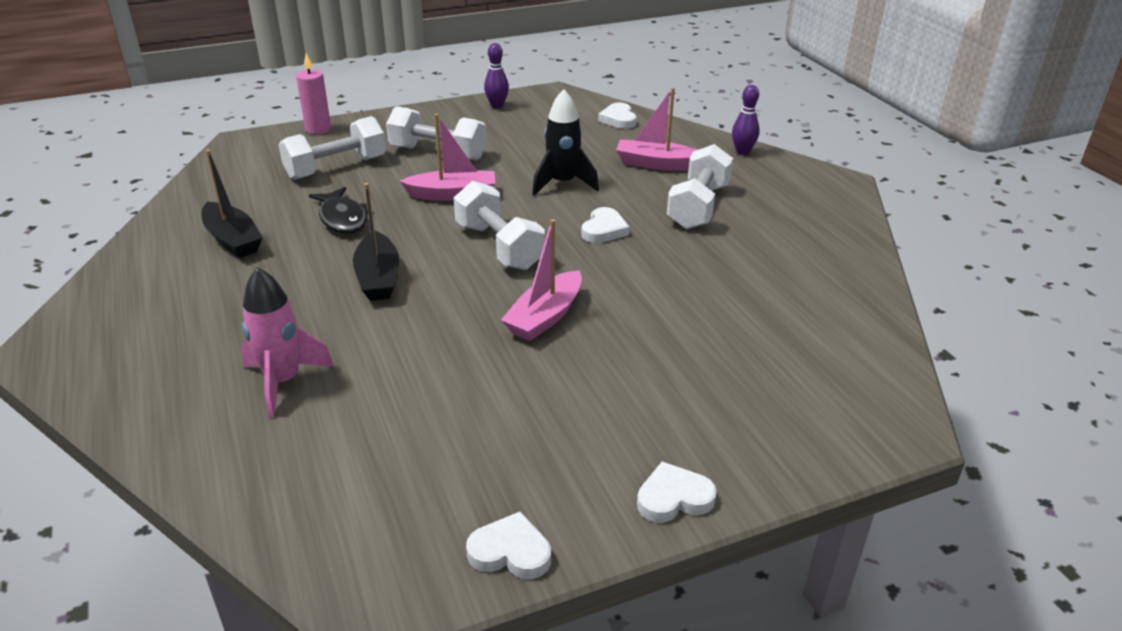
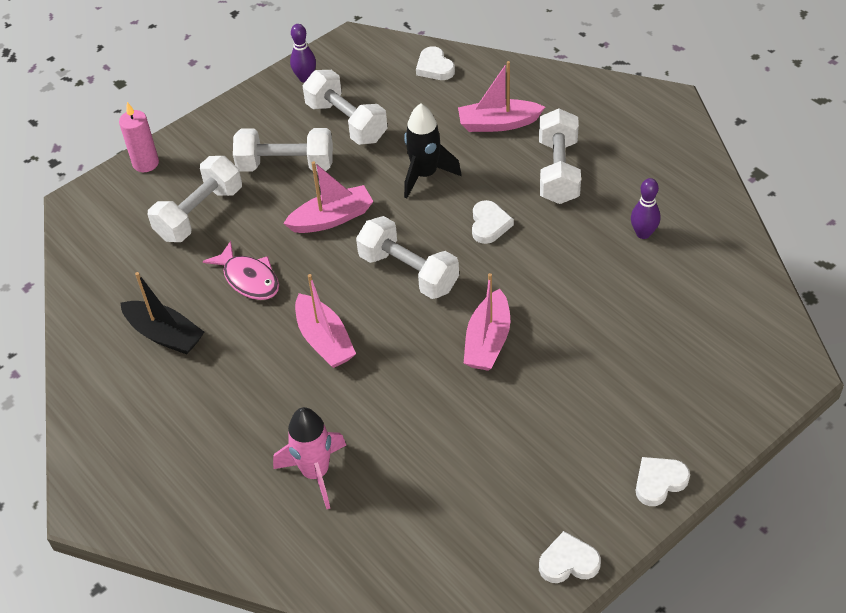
camera: 15 degrees left, 15 degrees up
(343, 219) = (249, 279): black fish -> pink fish
(378, 277) = (324, 340): black boat -> pink boat
(513, 137) = (346, 122): none -> white dumbbell
(742, 152) = (569, 84): purple bowling pin -> purple bowling pin (643, 233)

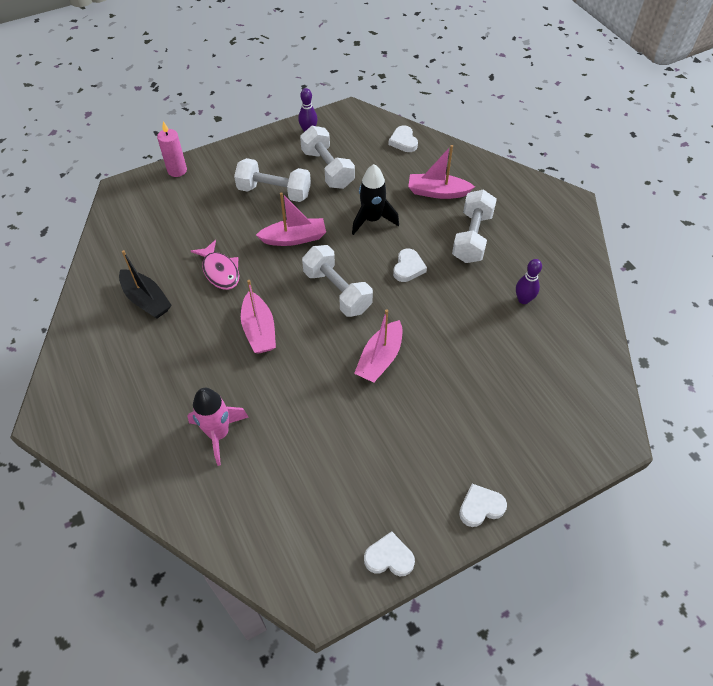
camera: 10 degrees right, 5 degrees up
(199, 214) = (202, 215): white dumbbell -> none

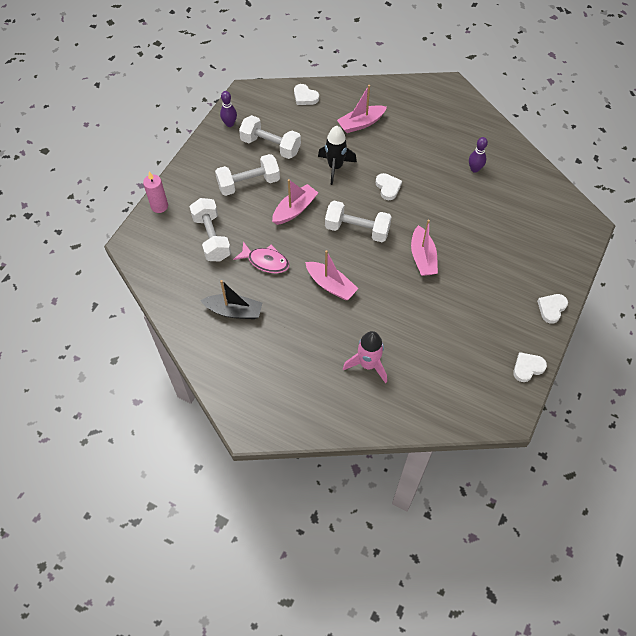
camera: 35 degrees left, 5 degrees up
(472, 237) = (410, 144): white dumbbell -> white dumbbell (212, 238)

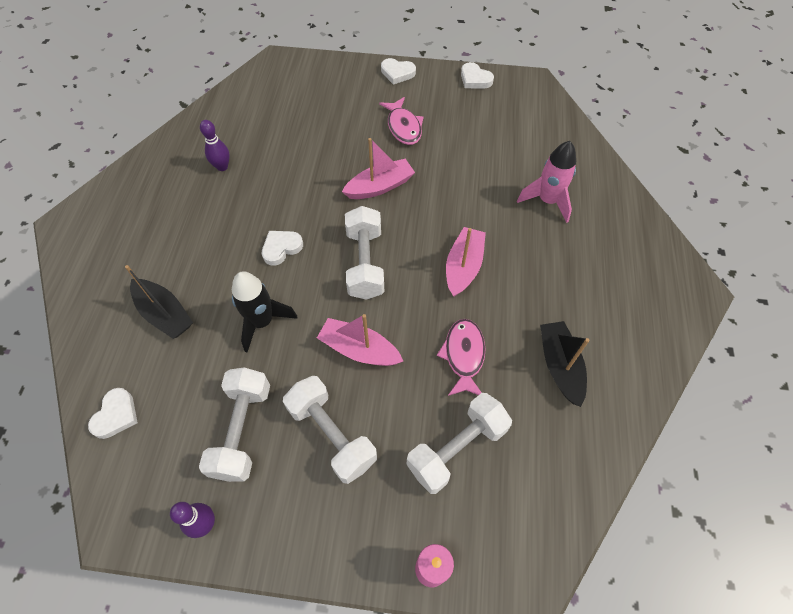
camera: 110 degrees left, 0 degrees up
(361, 123) = (164, 314): pink boat -> black boat
(481, 292) = (403, 127): none -> pink fish

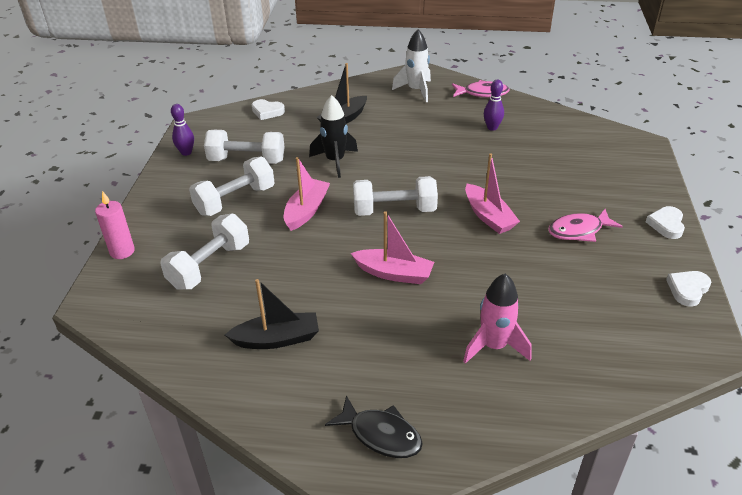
camera: 90 degrees right, 20 degrees down
(116, 232) = (416, 91): none -> white rocket
(281, 248) = (407, 164): white heart -> none
(456, 448) = (209, 266): white dumbbell -> white dumbbell turned 75 degrees clockwise
(463, 355) = (295, 272): pink fish -> pink fish (482, 93)
(649, 281) = (381, 434): none -> black fish

